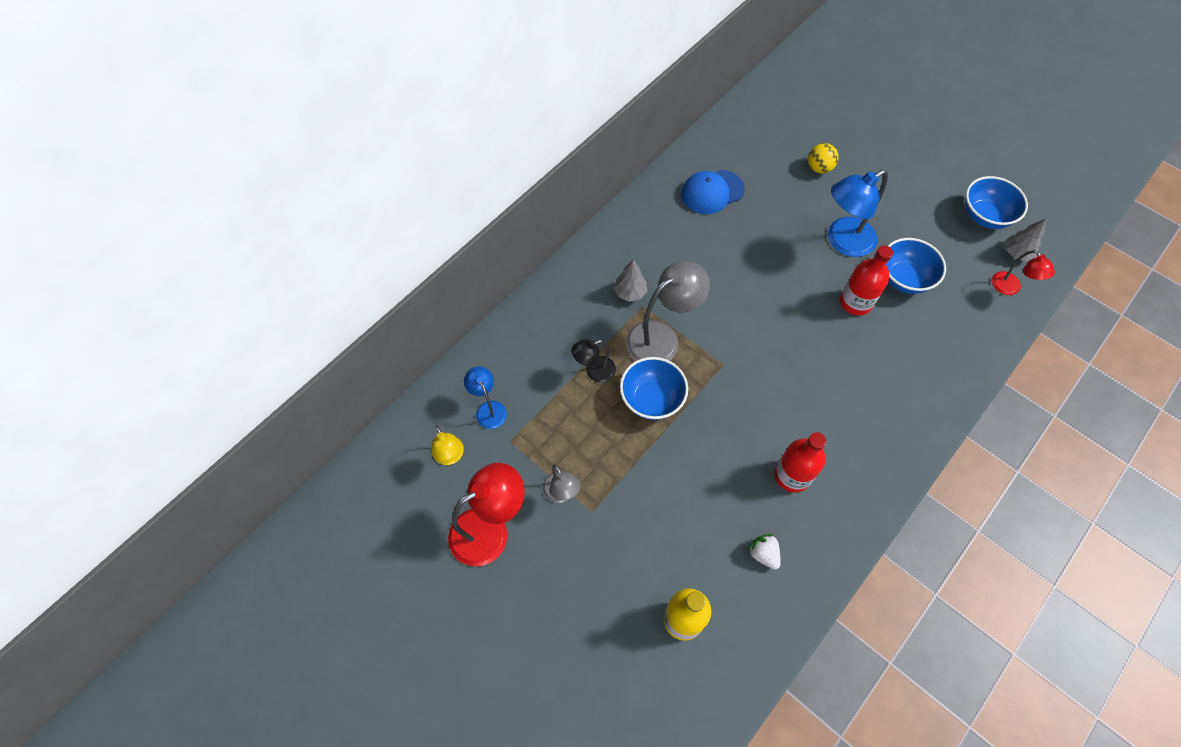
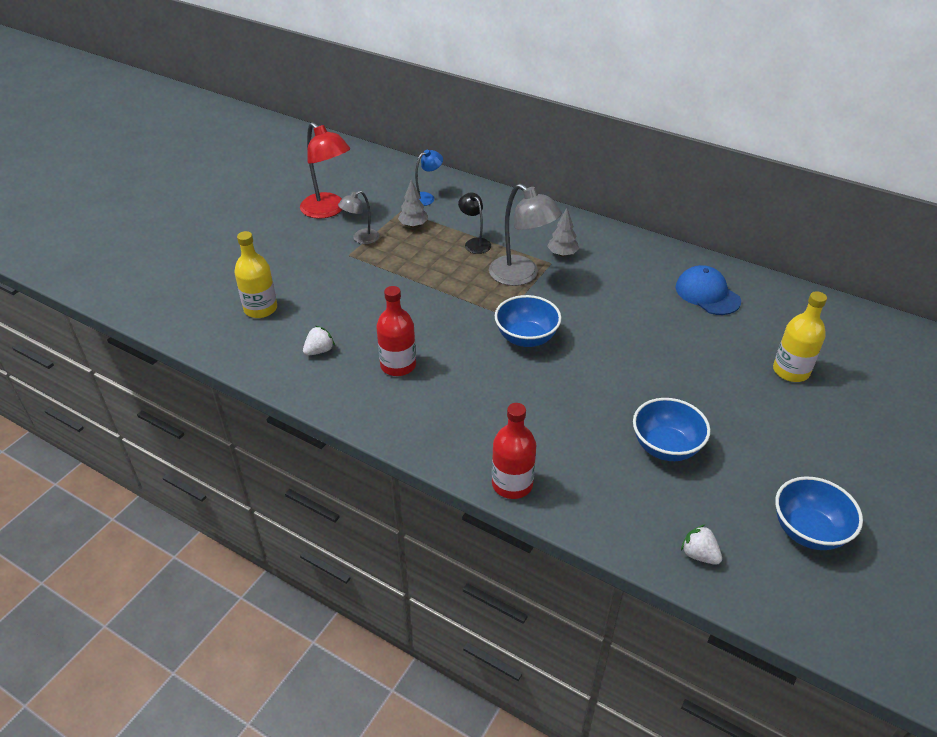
camera: 80 degrees right, 20 degrees down
(450, 456) = (383, 187): yellow lamp -> none
(651, 399) = (456, 276): blue bowl -> blue bowl (526, 338)
(819, 168) = (791, 371): yellow ball -> yellow bottle
(842, 242) = (693, 393): blue lamp -> none
(855, 302) = (615, 406): red bottle -> red bottle (512, 484)
(1010, 288) = (699, 554): red lamp -> white strawberry
(1016, 253) = (762, 565): grey tree -> grey tree (413, 225)

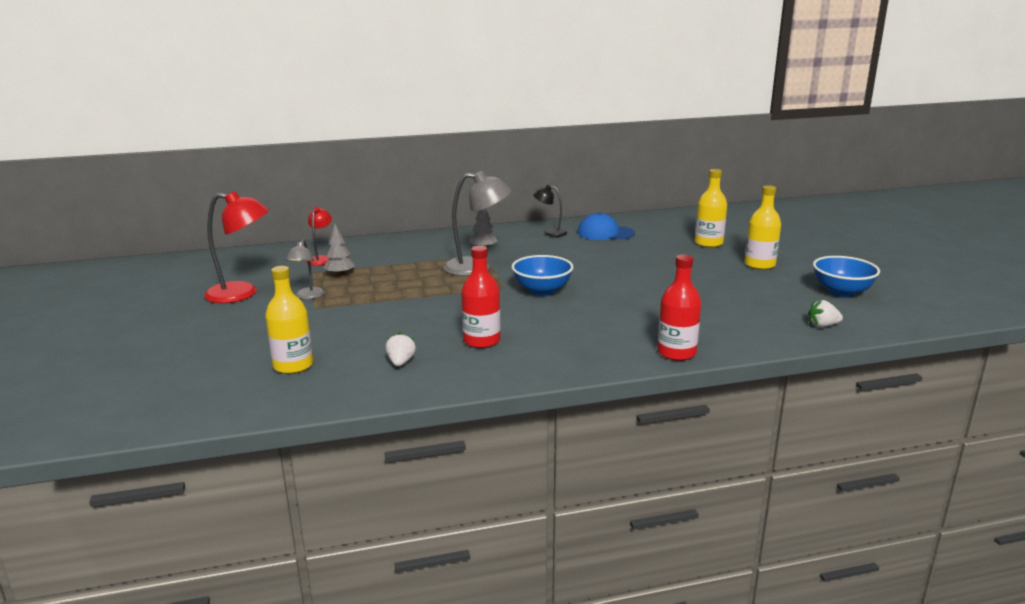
camera: 45 degrees left, 20 degrees down
(426, 197) = (321, 259): blue lamp -> red lamp
(475, 243) = (409, 266): black lamp -> black lamp (550, 232)
(666, 447) = (717, 296): blue bowl -> none
(790, 435) = (759, 265): none -> yellow bottle

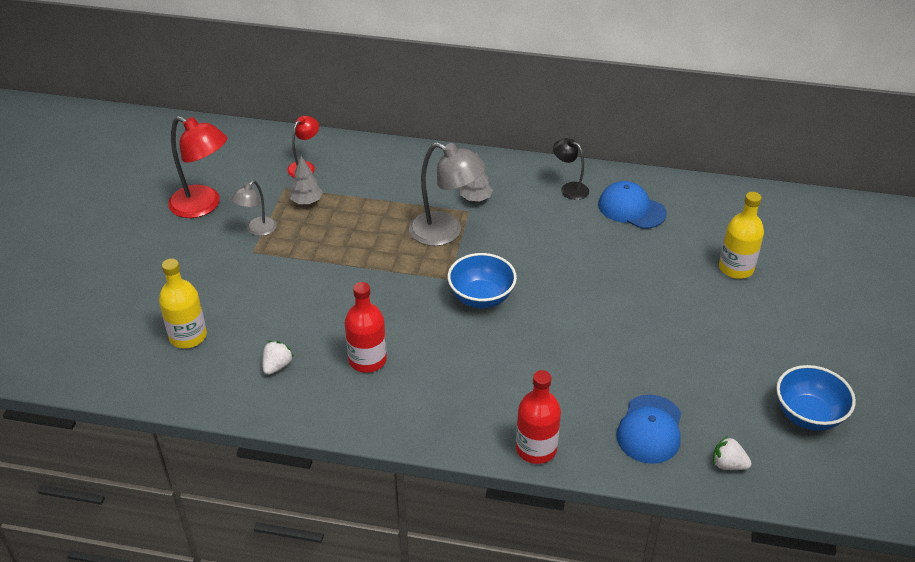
camera: 25 degrees right, 20 degrees up
(747, 323) = (650, 429): none -> blue cap
(759, 265) = (759, 331): yellow bottle -> none

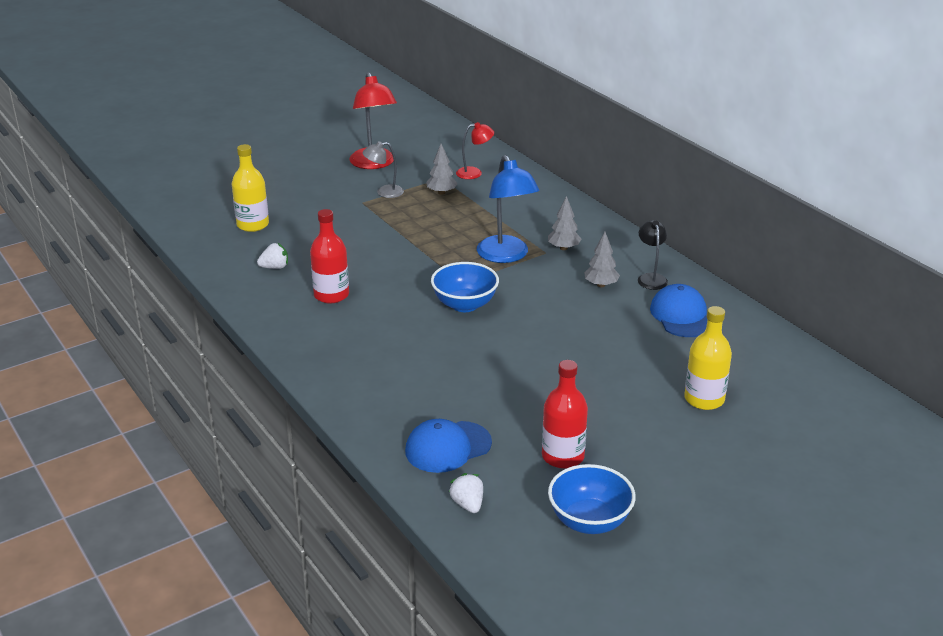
camera: 45 degrees right, 10 degrees down
(445, 232) = (506, 256): grey lamp -> blue lamp
(536, 449) = (351, 405): red bottle -> red bottle (563, 456)
(546, 216) = (601, 285): none -> grey tree

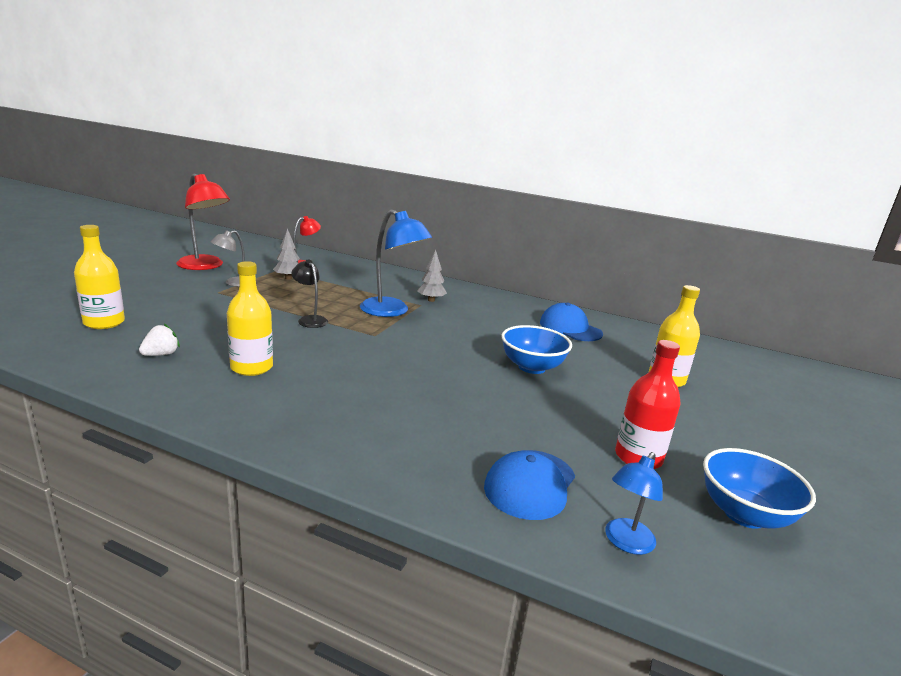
camera: 35 degrees left, 10 degrees down
(331, 295) = (252, 367): red bottle -> yellow bottle
(465, 305) = (397, 351): blue bowl -> blue bowl (532, 367)
(468, 504) = (625, 542): white strawberry -> blue lamp
(601, 285) = (489, 319): grey tree -> none
(651, 278) = (517, 309): black lamp -> black lamp (310, 319)

